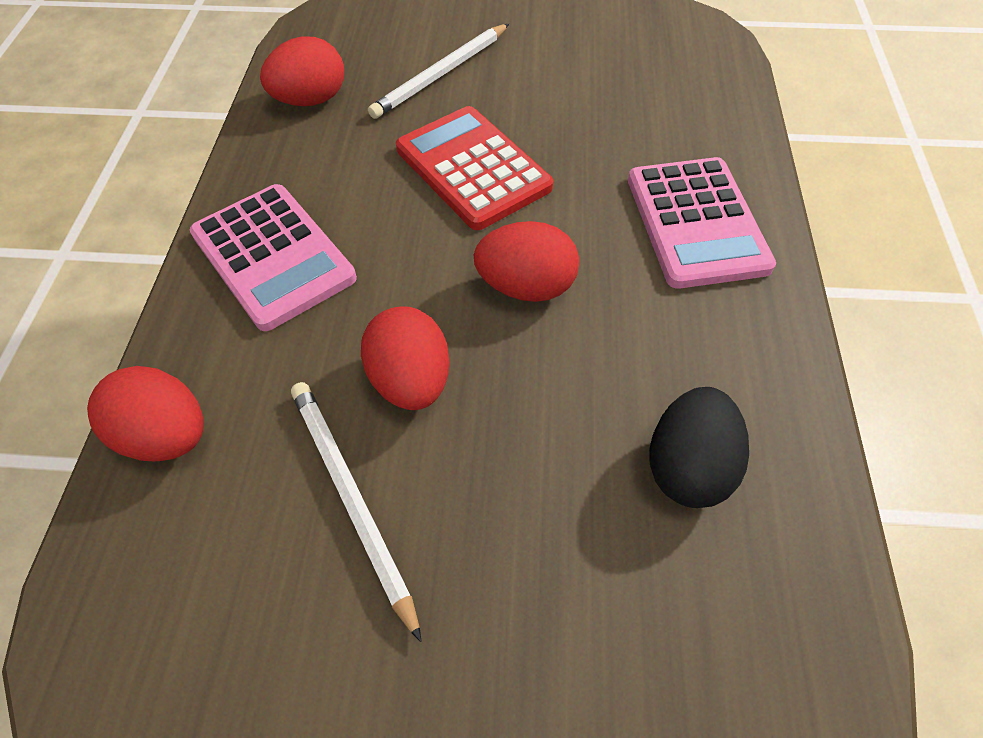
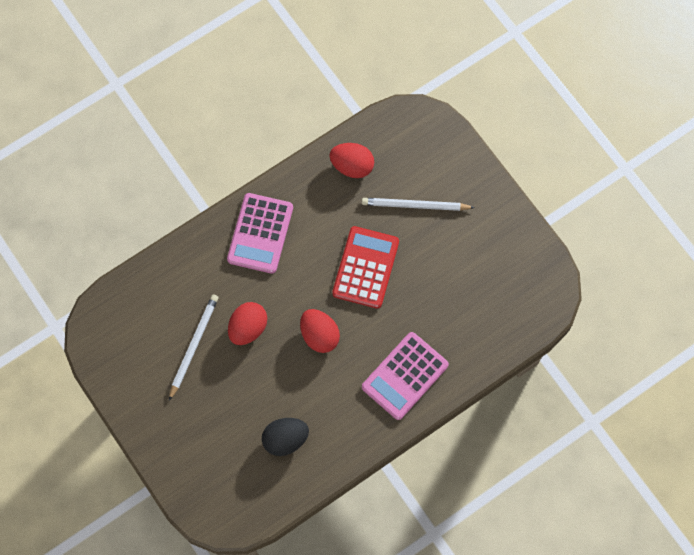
camera: 50 degrees right, 15 degrees up
(167, 435) = (168, 270): red egg -> none

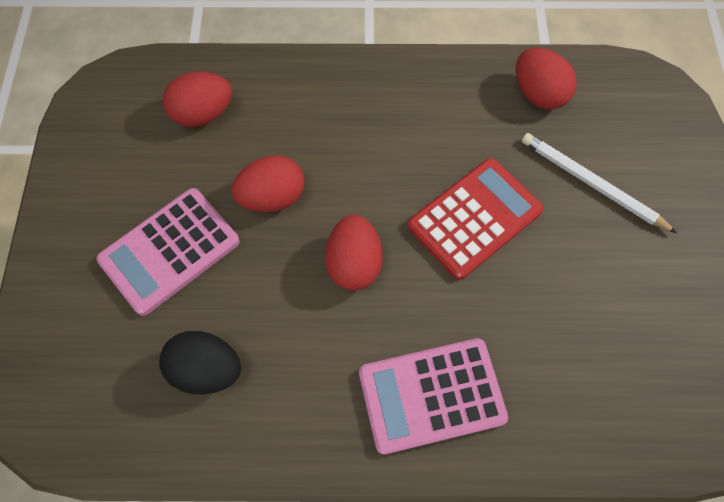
camera: 35 degrees right, 5 degrees down
(168, 305) = (203, 114): none -> red egg
(193, 346) = (193, 176): white pencil -> none
(260, 233) = (371, 102): pink calculator -> pink calculator (170, 251)

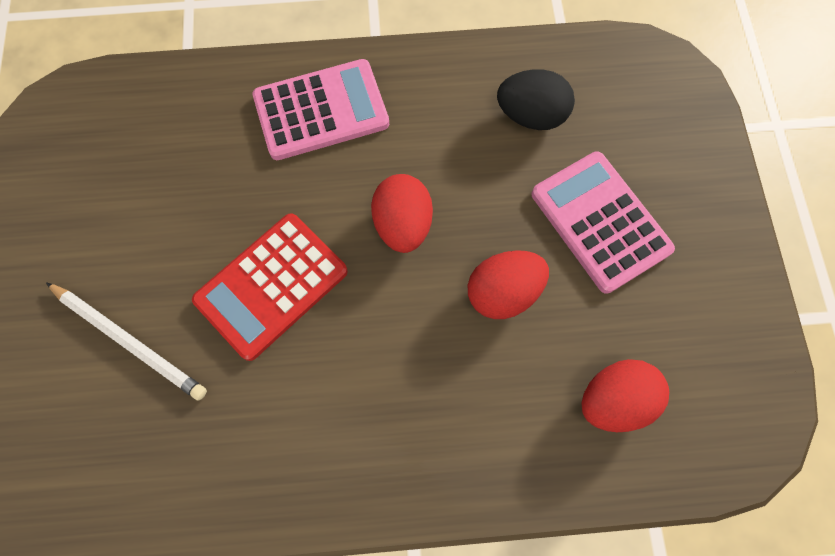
camera: 175 degrees right, 5 degrees up
(170, 251) = (600, 222): pink calculator -> pink calculator turned 75 degrees counterclockwise
(538, 94) = (175, 472): red egg -> none

